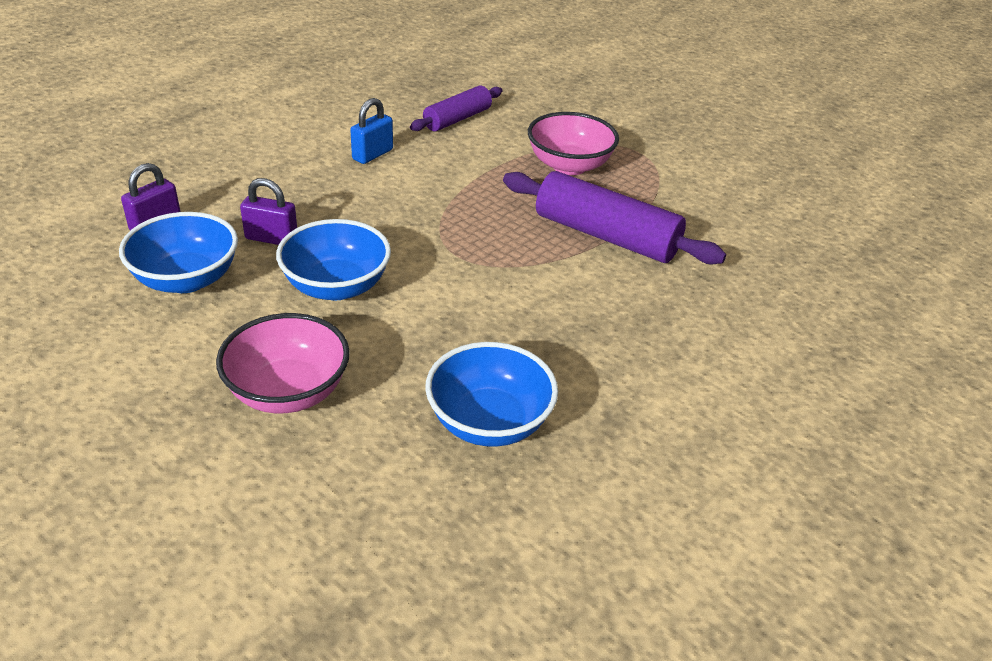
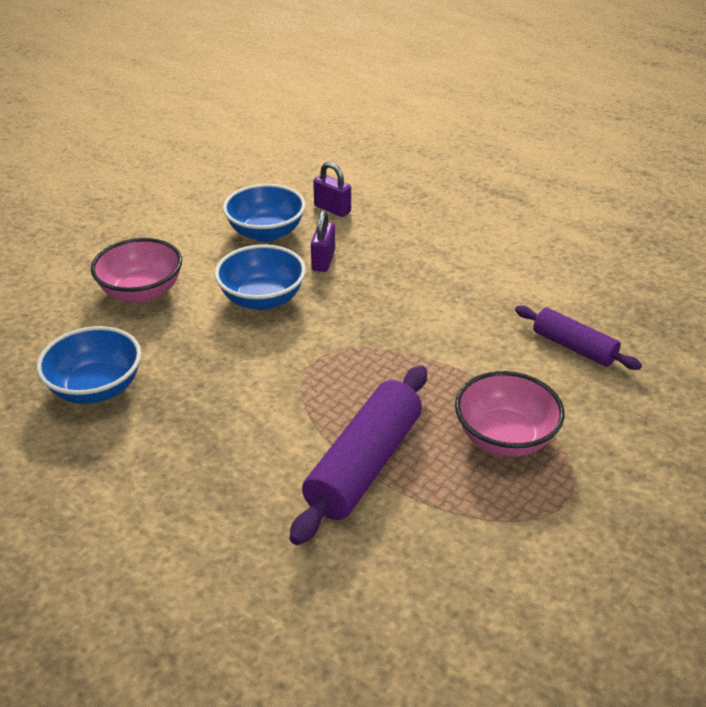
camera: 90 degrees right, 0 degrees up
(372, 154) = (474, 297): blue padlock -> none

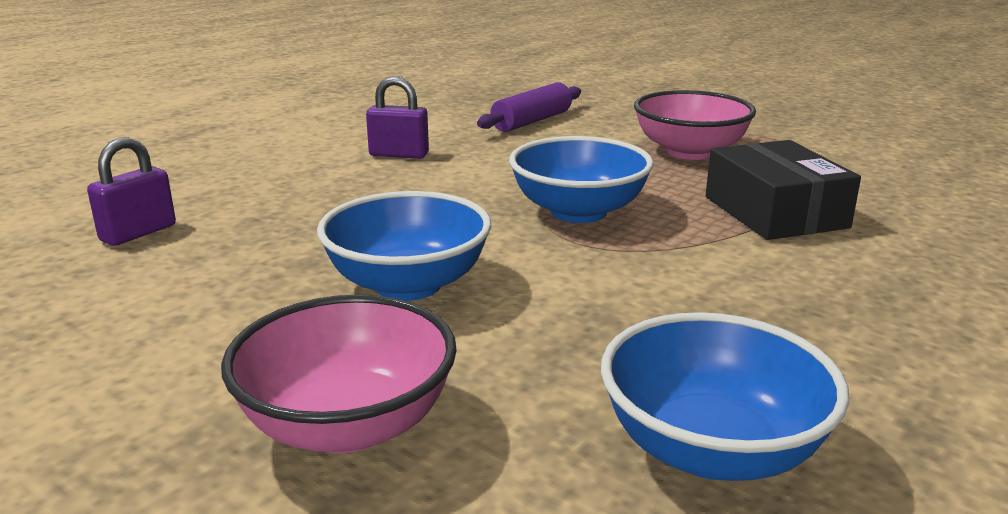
camera: 90 degrees left, 15 degrees down
(266, 233) = (179, 289): blue bowl -> blue bowl (578, 212)
(323, 261) = (306, 238): purple padlock -> purple padlock (399, 155)
(364, 465) = (775, 212): purple rolling pin -> black box

